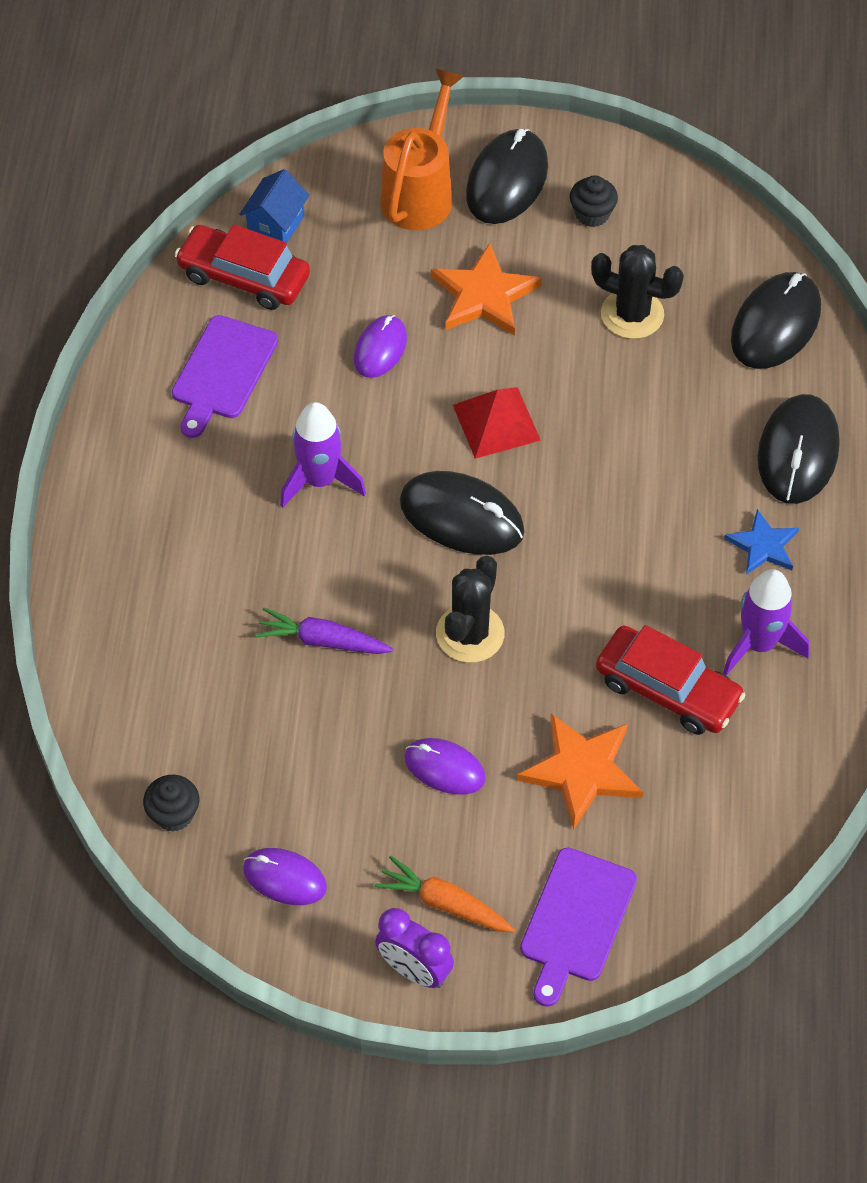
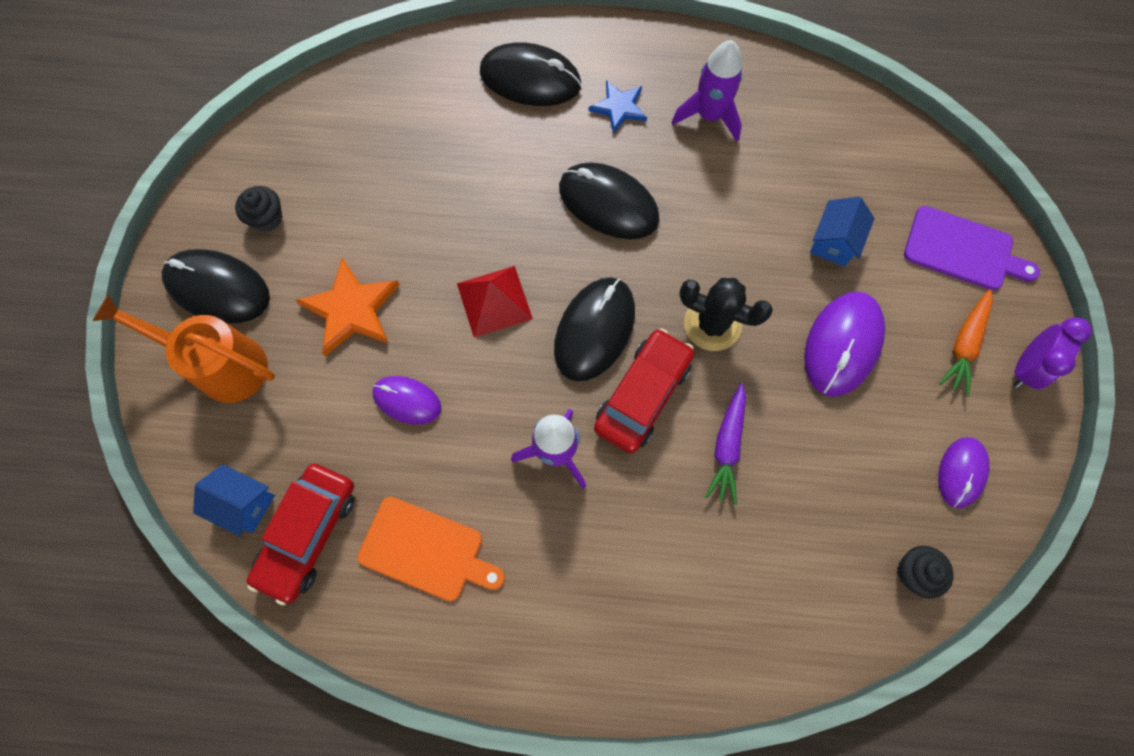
camera: 90 degrees left, 15 degrees up
(223, 372) = (426, 550): purple cutting board -> orange cutting board
(444, 768) = (842, 345): purple mouse -> purple mouse, size x1.63
(582, 771) = (833, 242): orange star -> blue house
(632, 314) = (383, 190): black cactus -> none
(667, 690) = (754, 179): red car -> red car (642, 395)
(775, 324) = (402, 86): black mouse -> black mouse (608, 203)

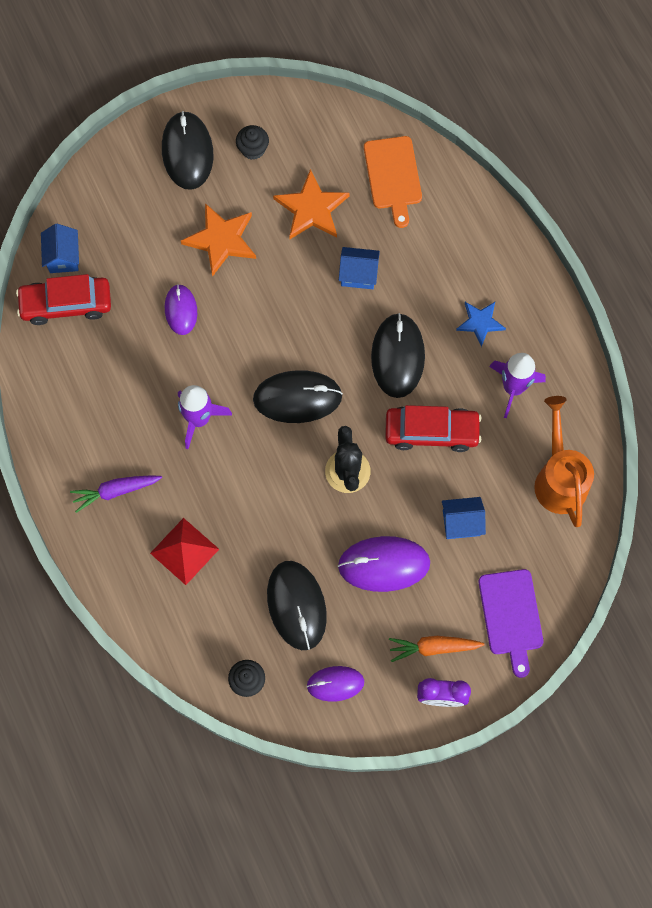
camera: 60 degrees right, 0 degrees up
(221, 365) = (139, 188): orange watering can -> orange watering can (559, 479)
(381, 197) = (311, 209): none -> orange star
(426, 550) = (94, 377): orange cutting board -> orange cutting board (393, 176)
(489, 191) = (358, 274): none -> blue house
(494, 301) = (280, 323): red pyramid -> red pyramid (184, 551)
(530, 79) = (465, 250): black mouse -> black mouse (296, 605)
(642, 395) = (269, 452): red car -> red car (431, 432)
(727, 446) = (265, 523): purple carrot -> purple carrot (116, 491)

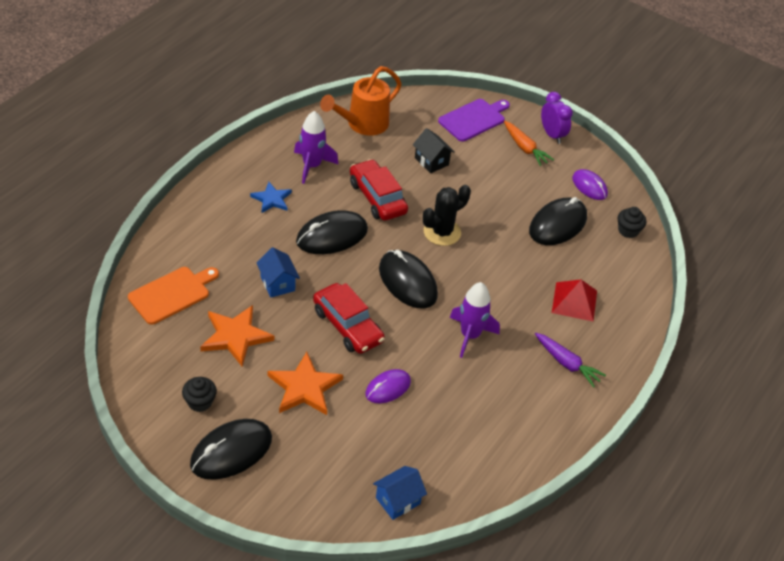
camera: 125 degrees left, 25 degrees down
(66, 304) = (440, 475): red car -> red car (347, 326)
(384, 564) = (492, 190): purple mouse -> none
(461, 523) = (431, 161): blue house -> black house

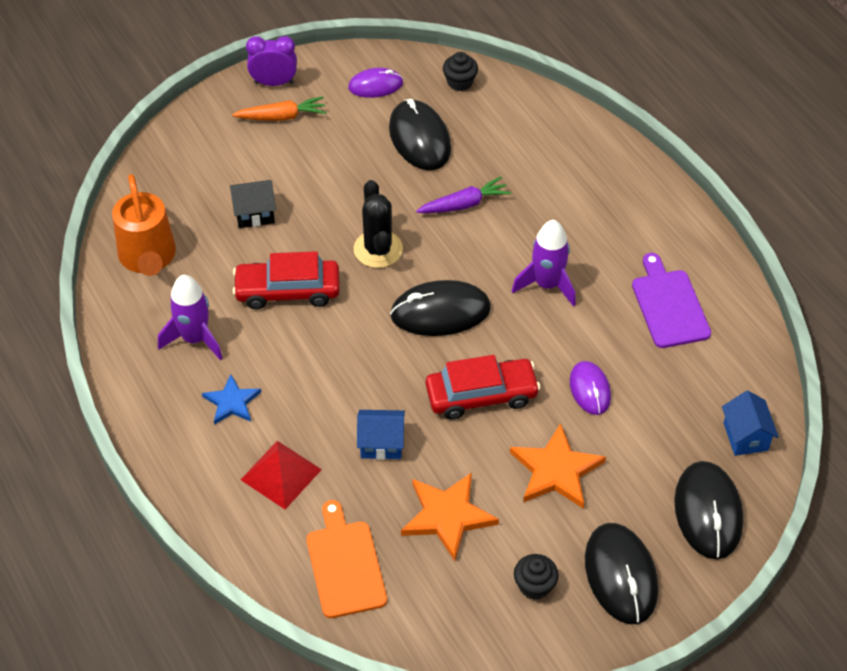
camera: 60 degrees left, 5 degrees up
(332, 236) = (329, 360): black mouse -> black mouse (708, 512)
(473, 119) = (204, 144): purple cutting board -> purple cutting board (669, 305)
(566, 363) = (622, 216): purple carrot -> purple carrot (464, 204)
(574, 301) = (540, 172): red pyramid -> red pyramid (281, 474)

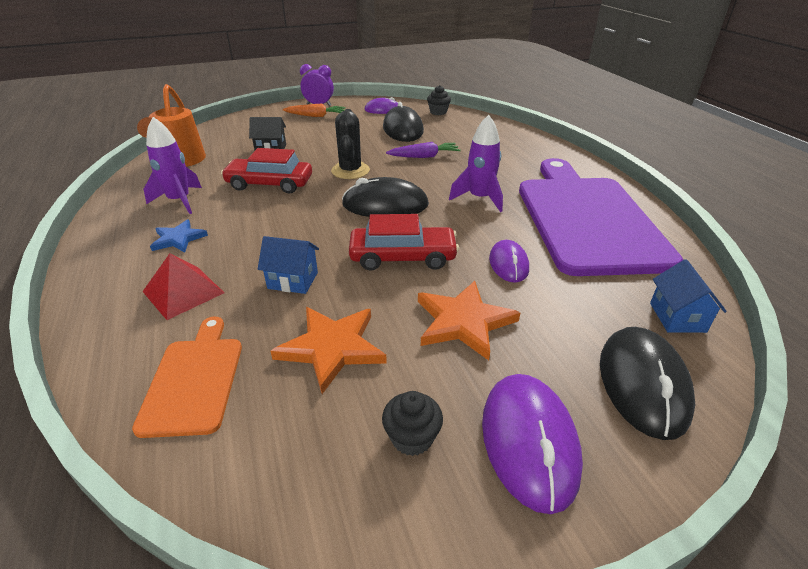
camera: 10 degrees right, 15 degrees down
(620, 575) = (529, 441): black mouse -> purple mouse
(669, 305) = (586, 219): purple cutting board -> purple cutting board, size x2.11

